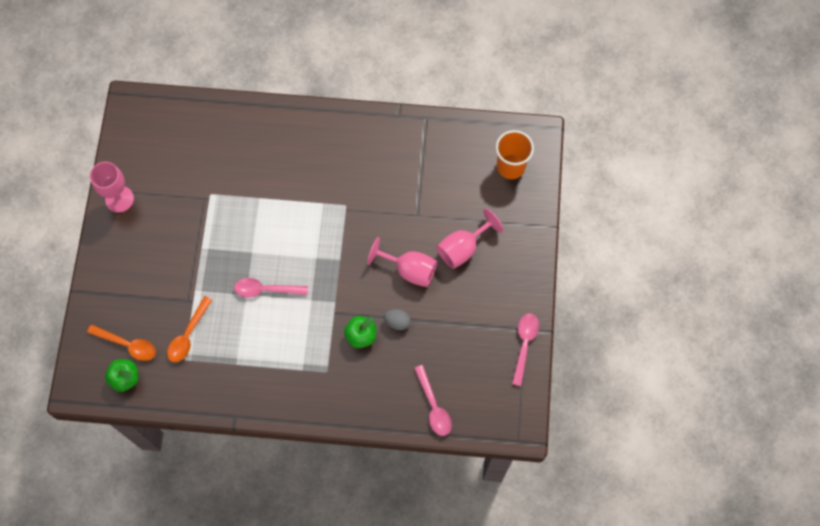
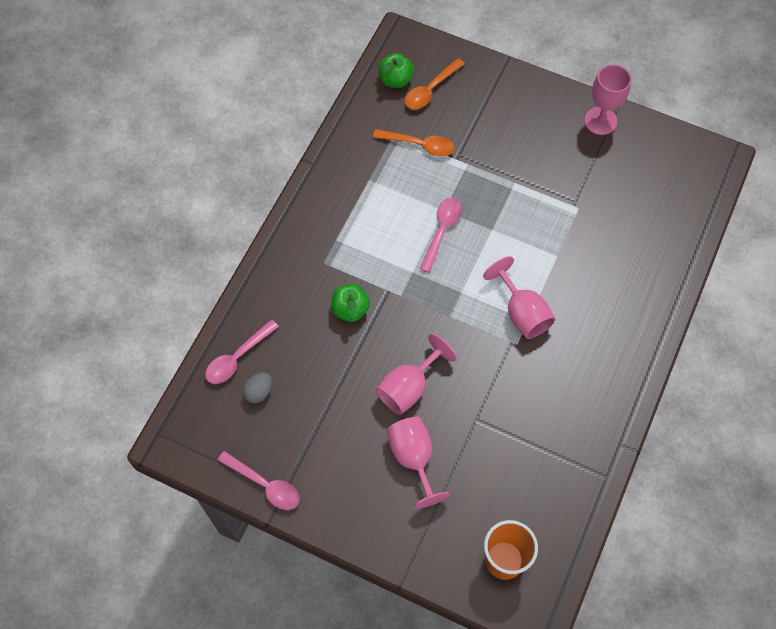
camera: 110 degrees right, 5 degrees down
(188, 335) = (419, 145): orange spoon -> orange spoon turned 150 degrees clockwise
(318, 209) = (522, 312): none -> pink goblet
(397, 322) = (350, 352): grey egg -> grey egg (259, 392)
(433, 406) = (237, 357): pink spoon -> pink spoon turned 45 degrees counterclockwise

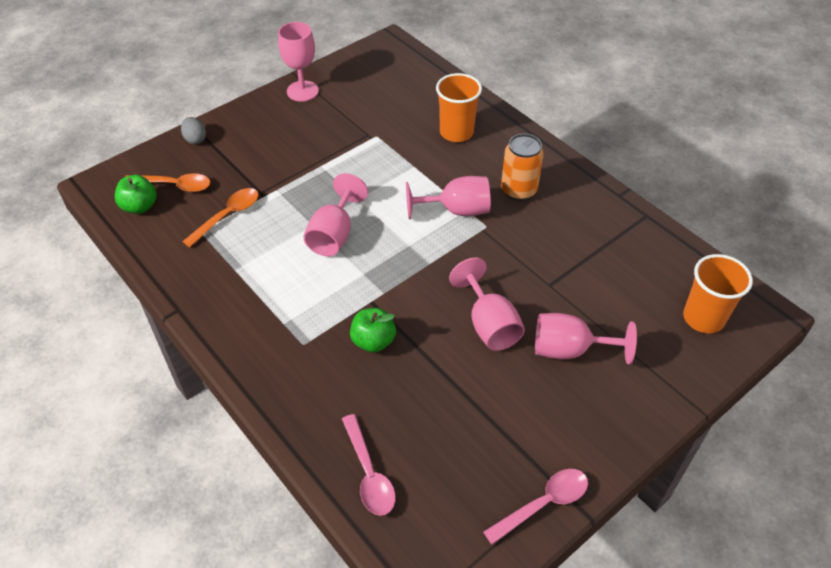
camera: 65 degrees left, 15 degrees down
(259, 392) = (424, 466): grey egg -> grey egg (195, 139)
(430, 90) = (174, 185): orange spoon -> orange spoon turned 60 degrees counterclockwise
(442, 231) = (334, 234): pink spoon -> pink goblet
(576, 354) = (518, 190): none -> orange can
(623, 272) = (456, 132): none -> orange cup

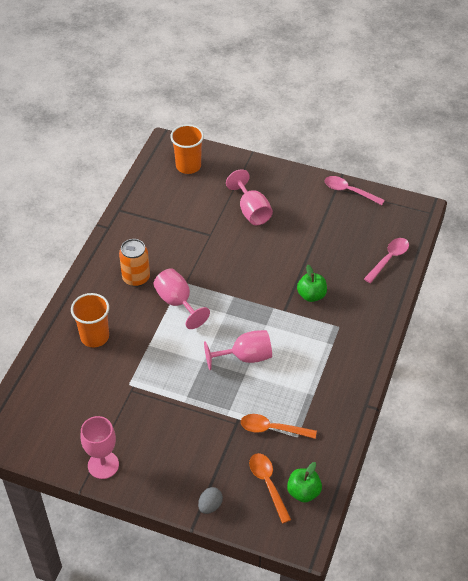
camera: 120 degrees left, 0 degrees up
(489, 324) = (259, 250): pink goblet -> none

